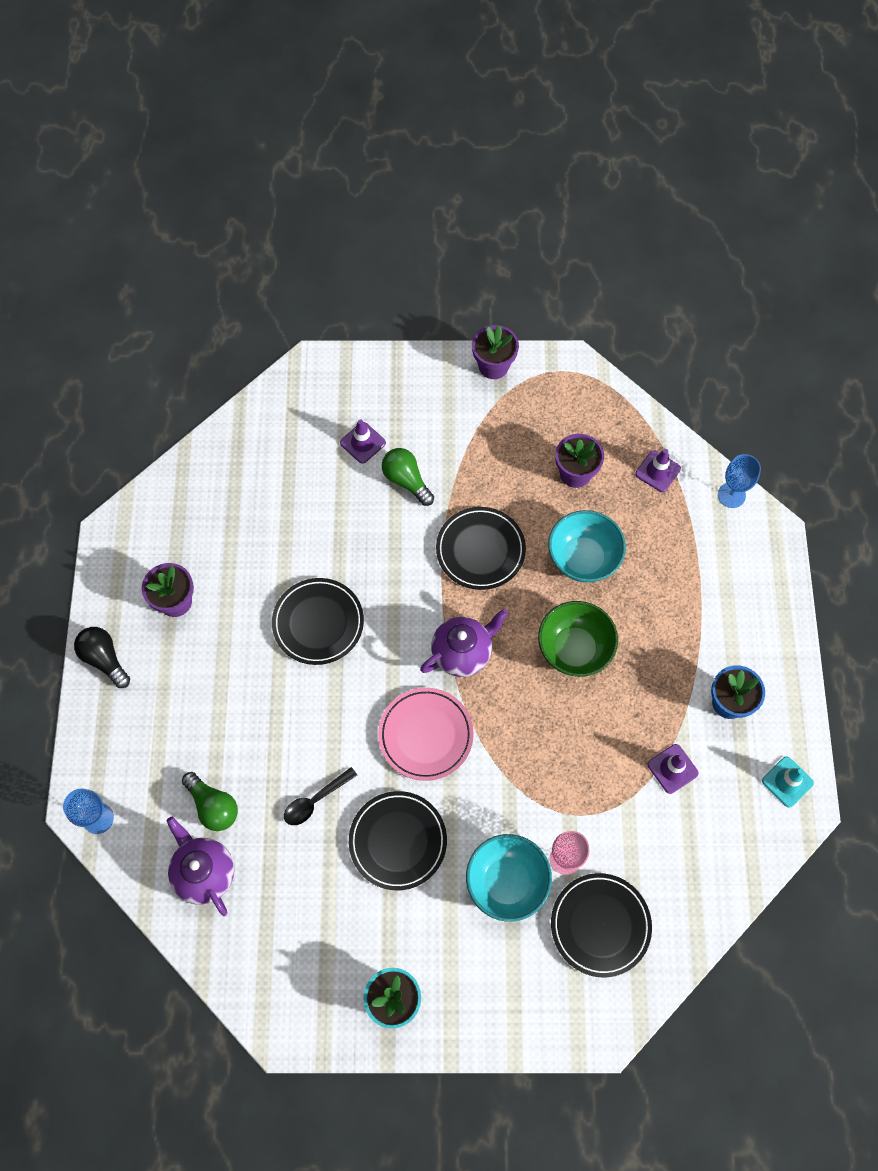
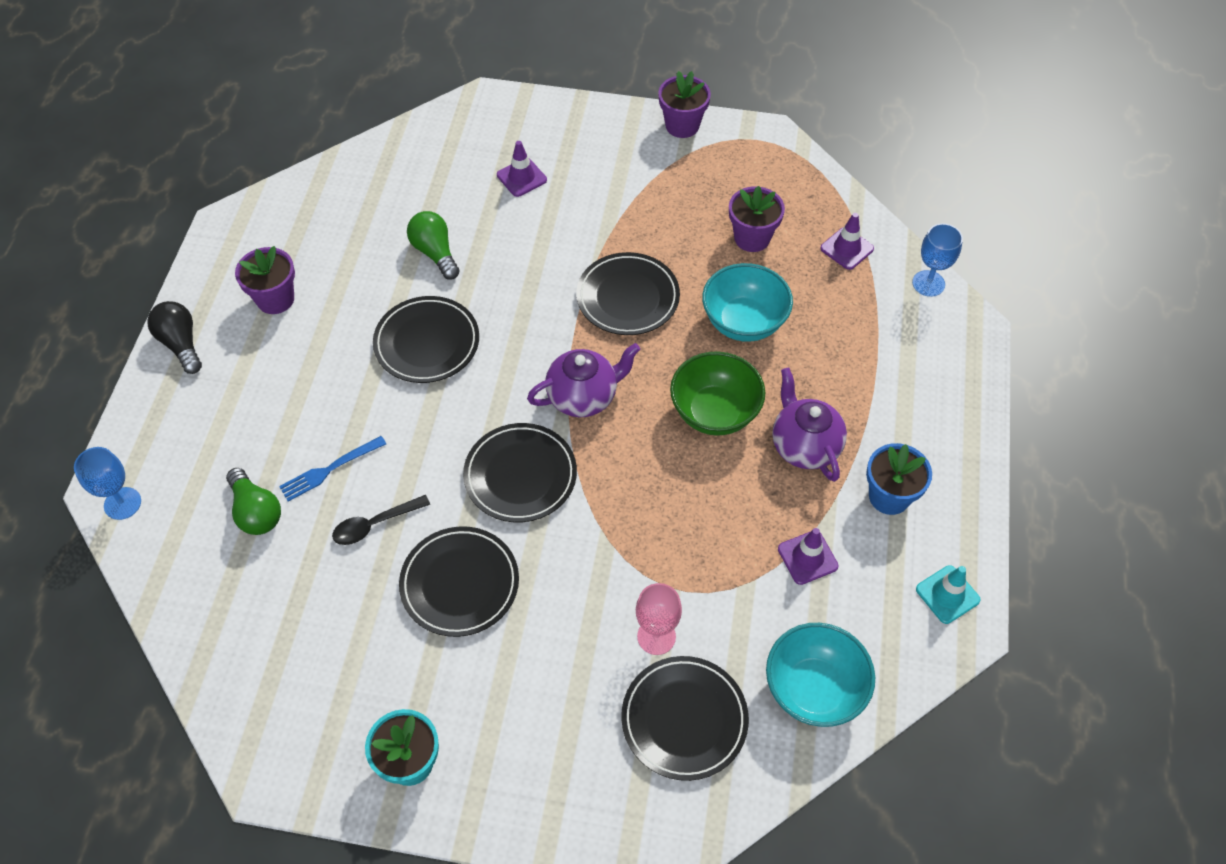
camera: 10 degrees right, 10 degrees down
(204, 872) = (225, 580): purple teapot -> purple teapot (804, 446)
(264, 757) = (329, 470): none -> blue fork
(406, 480) = (561, 219): green light bulb -> green light bulb (435, 253)
(425, 735) = (520, 475): pink plate -> black plate
(507, 882) = (579, 651): turquoise bowl -> turquoise bowl (814, 689)

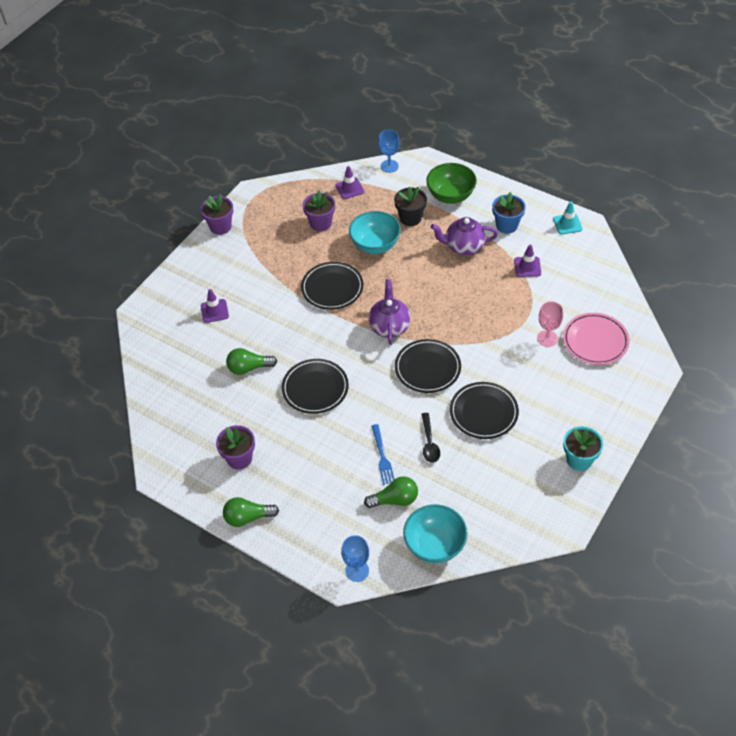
camera: 65 degrees left, 5 degrees down
(181, 344) = (248, 517): black light bulb -> green light bulb
(684, 719) = (595, 341): black plate -> pink plate
(714, 412) = (426, 275): green bowl -> green bowl (450, 196)
(814, 689) = (597, 288): turquoise bowl -> turquoise bowl (435, 545)
(828, 350) = (410, 218): none -> black flower pot

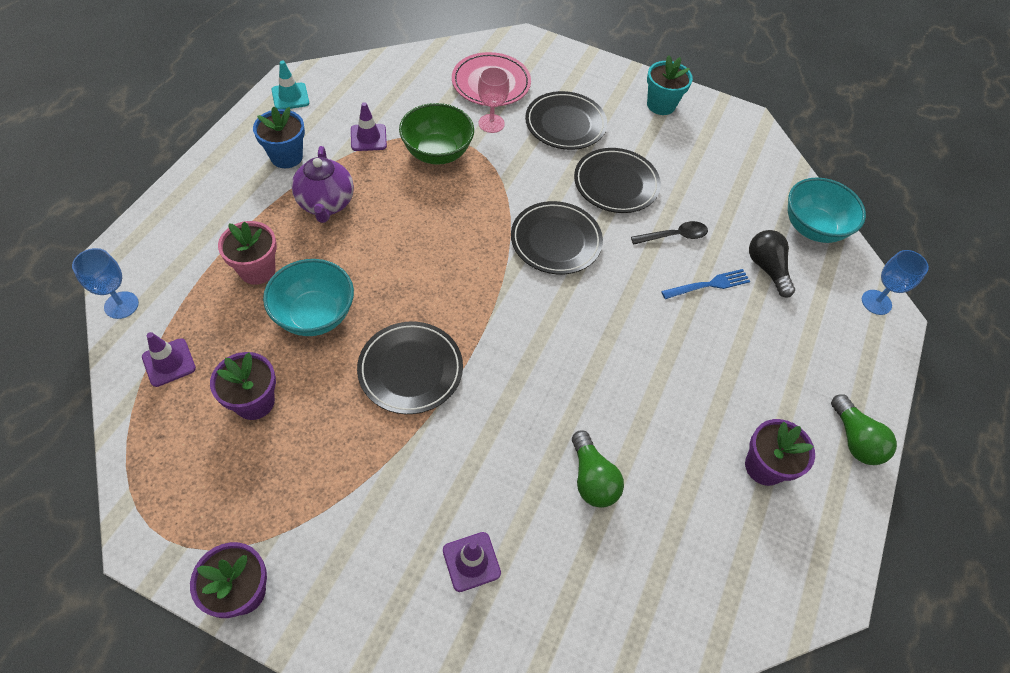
camera: 105 degrees left, 5 degrees up
(315, 388) = (615, 375): black plate -> black plate (565, 124)
(389, 326) = (486, 287): purple teapot -> none
(395, 500) = (767, 268): green light bulb -> black light bulb
(410, 218) = (257, 270): black flower pot -> pink flower pot
(450, 196) = (213, 220): green bowl -> green bowl (437, 153)

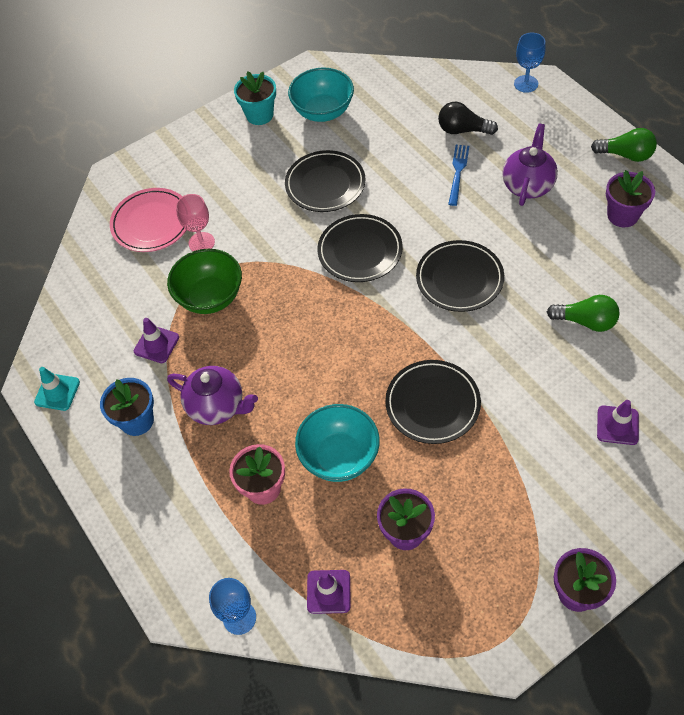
camera: 50 degrees left, 0 degrees up
(565, 124) = (237, 190): black plate -> black plate (459, 279)
(674, 236) = (400, 171): black spoon -> none
(738, 355) = (527, 185): none -> purple teapot
(812, 228) = (442, 84): turquoise bowl -> turquoise bowl (323, 112)

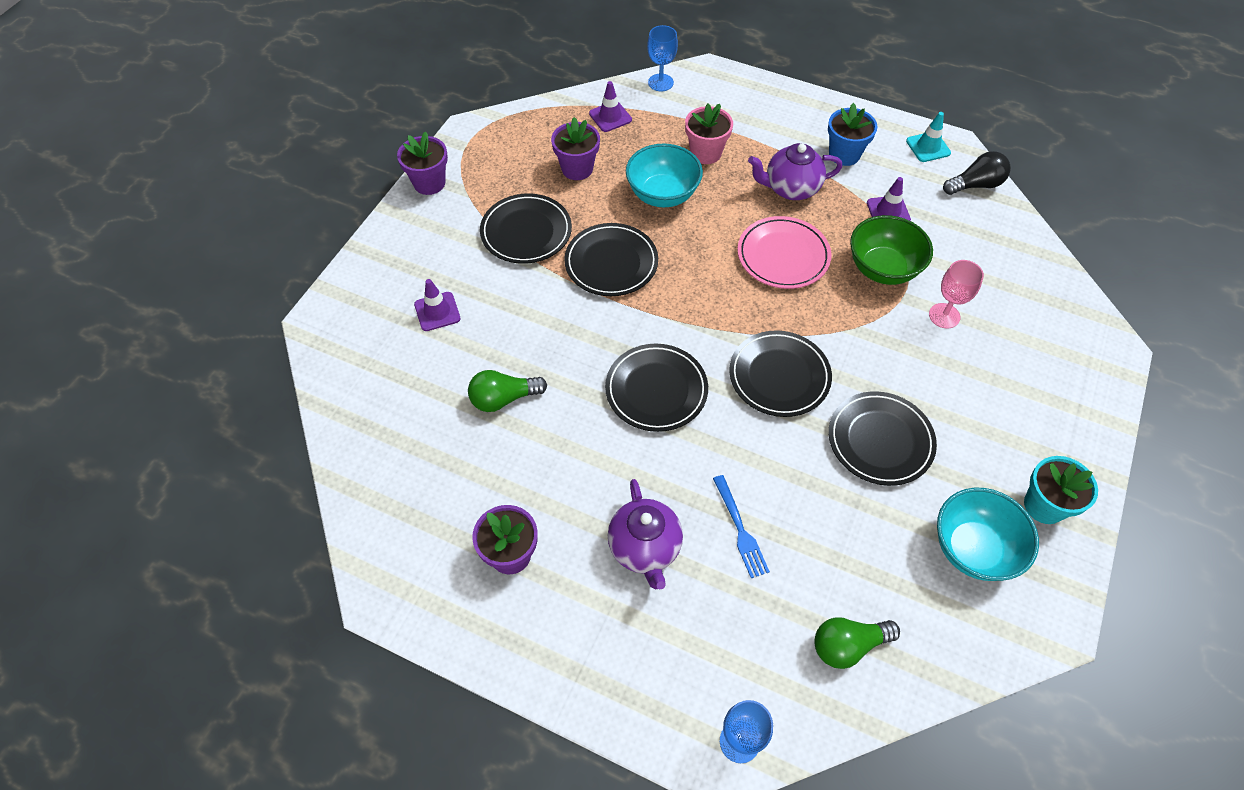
camera: 145 degrees right, 0 degrees up
(151, 223) = (1014, 314): pink plate -> pink plate (783, 256)
(463, 130) = (775, 603): black light bulb -> black light bulb (975, 185)
(497, 475) = (526, 232): none -> black plate
(625, 155) = (540, 661): green light bulb -> green light bulb (848, 645)

